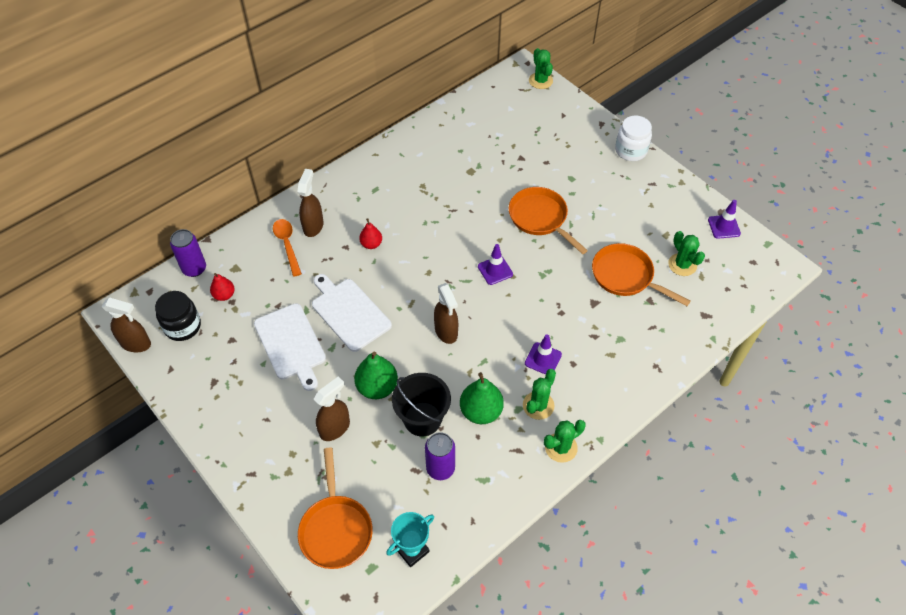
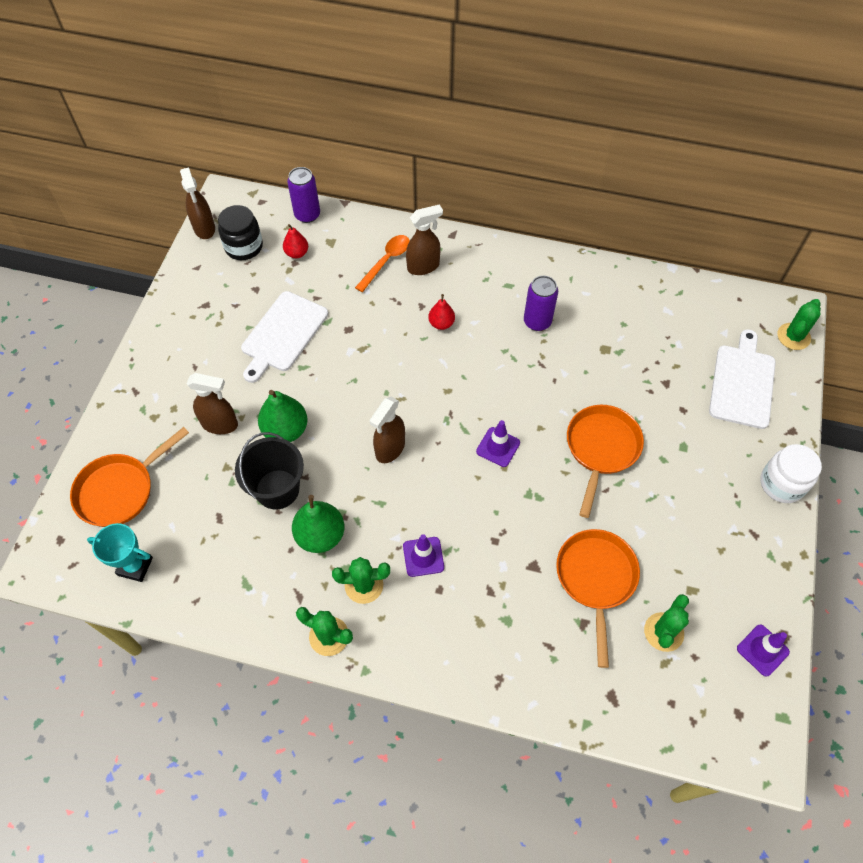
camera: 55 degrees right, 5 degrees up
(349, 312) = (350, 356): white cutting board -> white cutting board (742, 383)
(440, 468) = (234, 538): purple can -> purple can (537, 321)

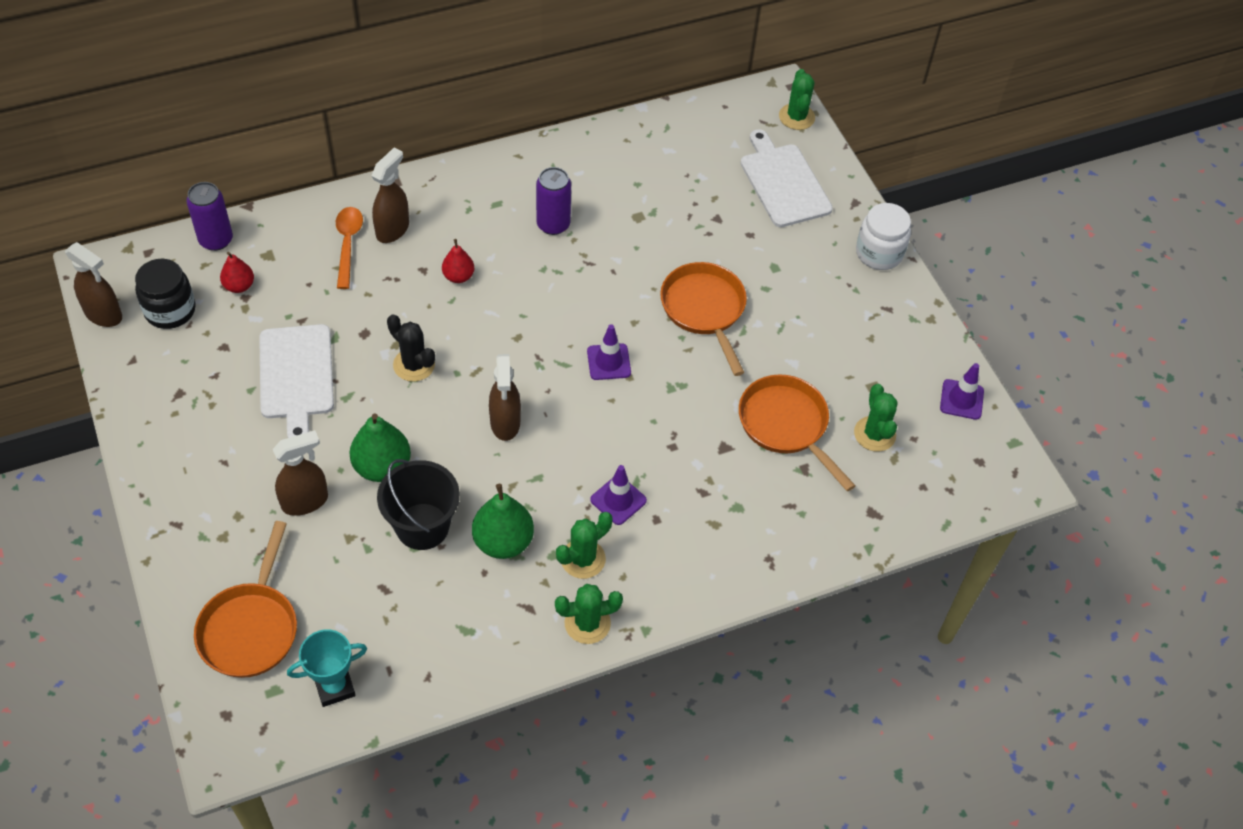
camera: 40 degrees left, 5 degrees down
(362, 370) = (414, 365): none -> black cactus

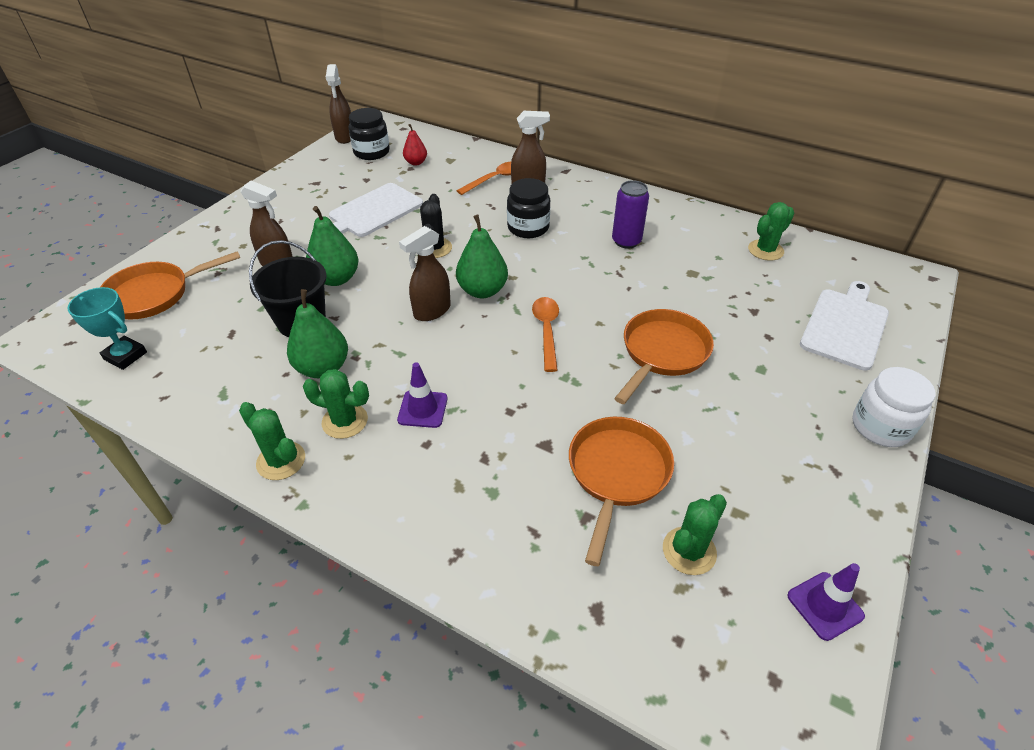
camera: 55 degrees right, 10 degrees down
(216, 240) = (438, 141): purple can -> none
(458, 276) = (528, 228): red pear -> black jar
(514, 370) = (482, 291): none -> green pear
(608, 362) = (546, 330): purple traffic cone -> orange spoon
(796, 117) = (914, 297): green cactus -> green cactus (765, 250)

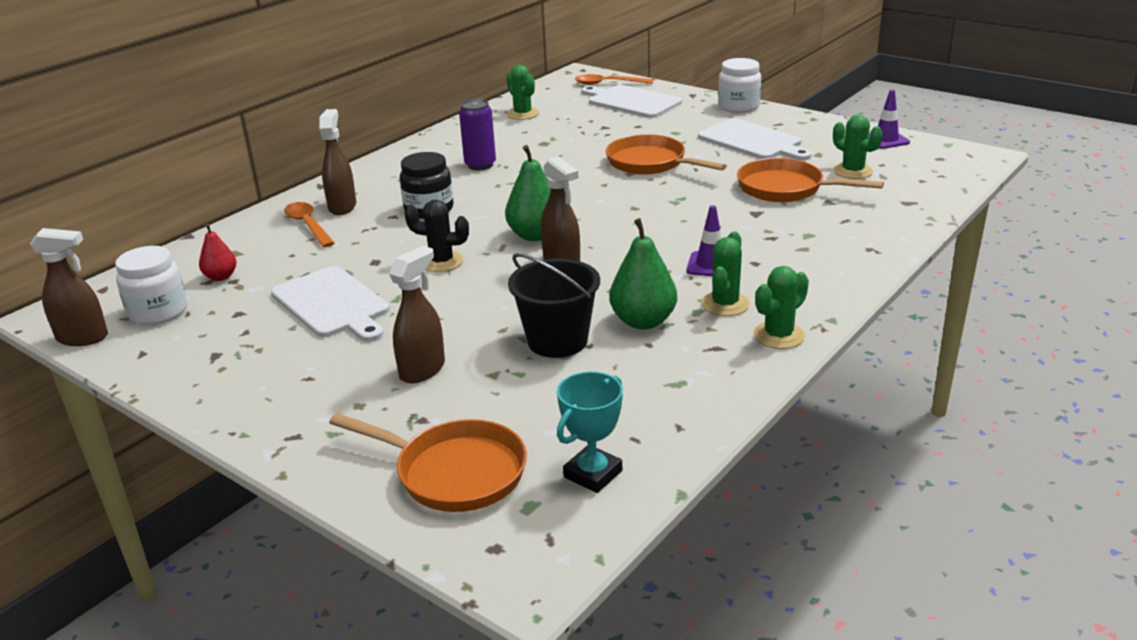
camera: 80 degrees left, 15 degrees down
(154, 294) = (454, 472): orange pan -> orange pan turned 45 degrees counterclockwise
(336, 279) = (477, 323): green pear -> none
(371, 152) = (158, 312): black jar -> white jar
(546, 330) = (609, 207): orange spoon -> orange spoon (607, 83)
(760, 442) = (752, 141): none -> white cutting board

